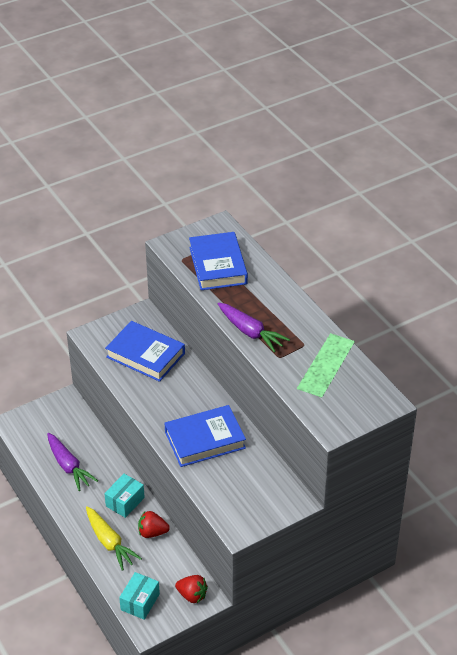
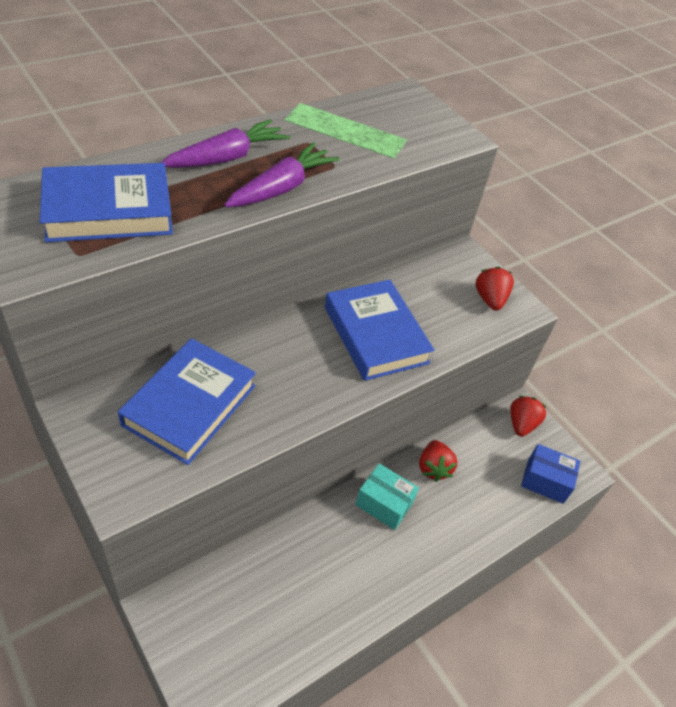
camera: 100 degrees left, 5 degrees up
(69, 466) = (318, 591): purple carrot -> purple carrot (227, 157)
(109, 542) = (459, 521): yellow carrot -> none
(140, 602) = (545, 481): turquoise box -> blue box
(246, 510) = (490, 299): none -> red strawberry

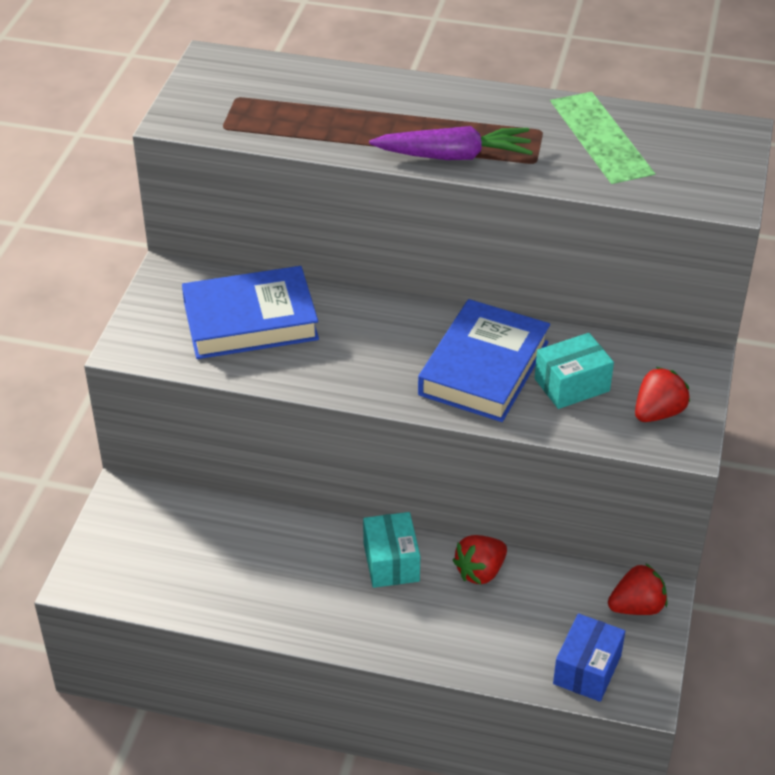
camera: 55 degrees right, 5 degrees down
(109, 210) = (286, 106): blue book -> none
(227, 157) = (442, 109): purple carrot -> none
(431, 312) = (572, 385): none -> turquoise box
(545, 481) = (587, 669): blue box -> blue box turned 45 degrees clockwise

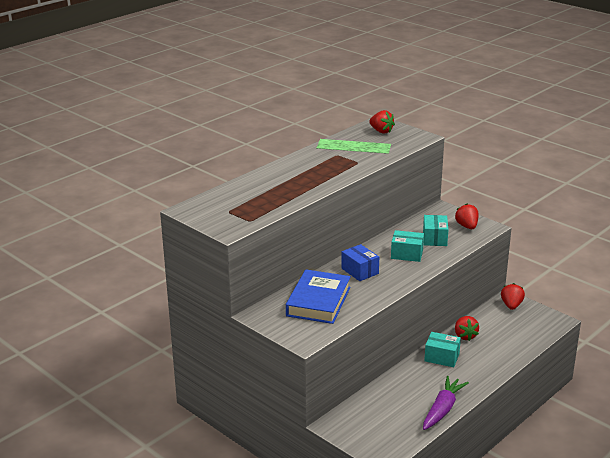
camera: 60 degrees left, 15 degrees down
(454, 156) = (335, 176): purple carrot -> purple carrot (442, 409)
(483, 368) = (407, 254): blue book -> turquoise box
(587, 669) = (537, 328): blue box -> blue box (360, 271)
(696, 146) = (381, 131): none -> red strawberry

